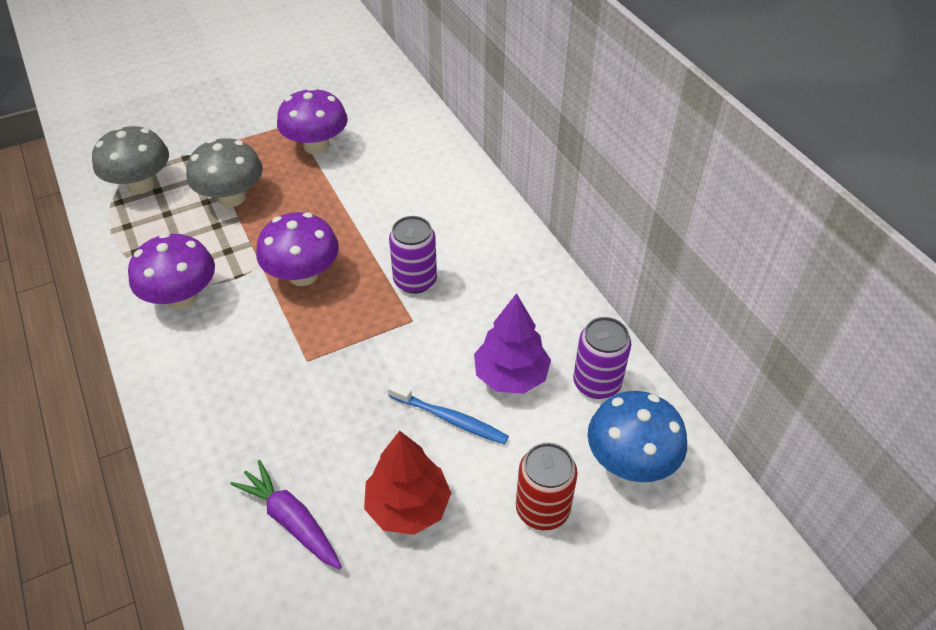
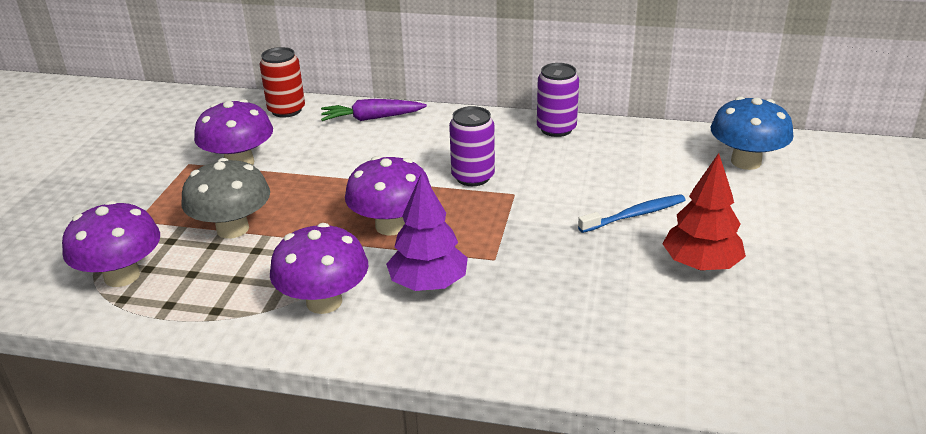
camera: 50 degrees left, 15 degrees down
(141, 185) = (122, 276): grey mushroom -> purple mushroom
(291, 520) = (661, 327): purple carrot -> purple carrot (371, 118)
(511, 376) = (621, 175): purple tree -> purple tree (428, 284)
(542, 509) = (756, 210): red can -> red can (286, 110)
(596, 383) = (665, 146): purple can -> purple can (556, 129)

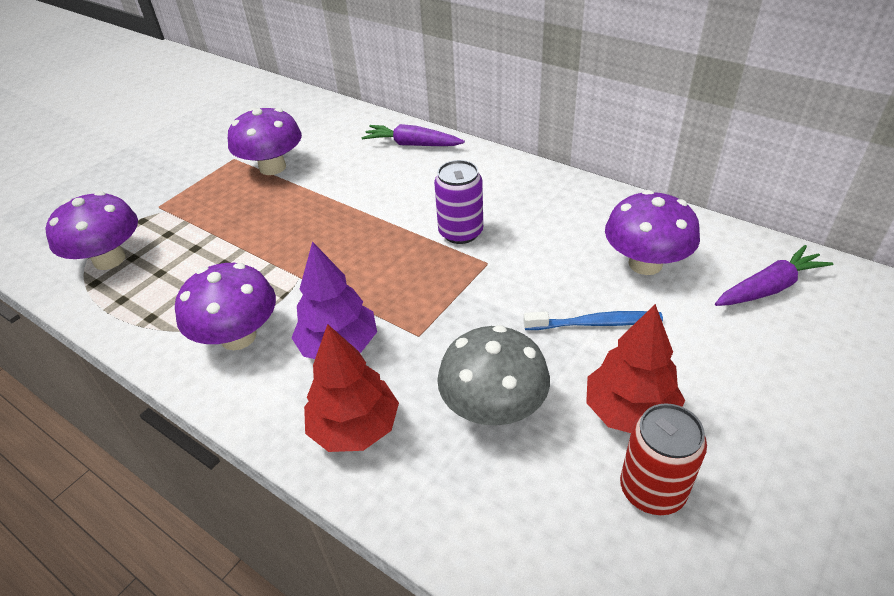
camera: 25 degrees right, 10 degrees up
(232, 229) = (221, 235): grey mushroom -> grey mushroom (493, 408)
(286, 110) = (346, 120): red can -> red can (652, 489)
(391, 226) = (350, 268): purple mushroom -> purple mushroom (645, 263)
(490, 335) = (354, 427): none -> red tree
(556, 129) = (579, 195): purple can -> none
(746, 162) = (769, 287): blue mushroom -> purple carrot

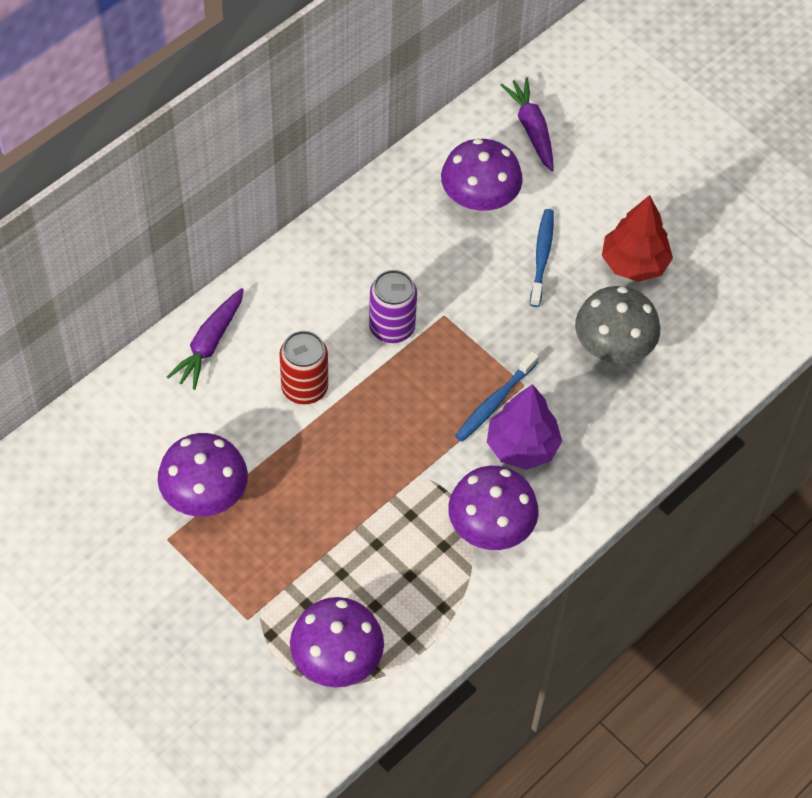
camera: 85 degrees left, 15 degrees up
(354, 427) = (612, 442): red tree -> none
(391, 316) = (495, 402): none -> blue toothbrush
(652, 489) = (698, 272): red can -> red can (304, 388)

